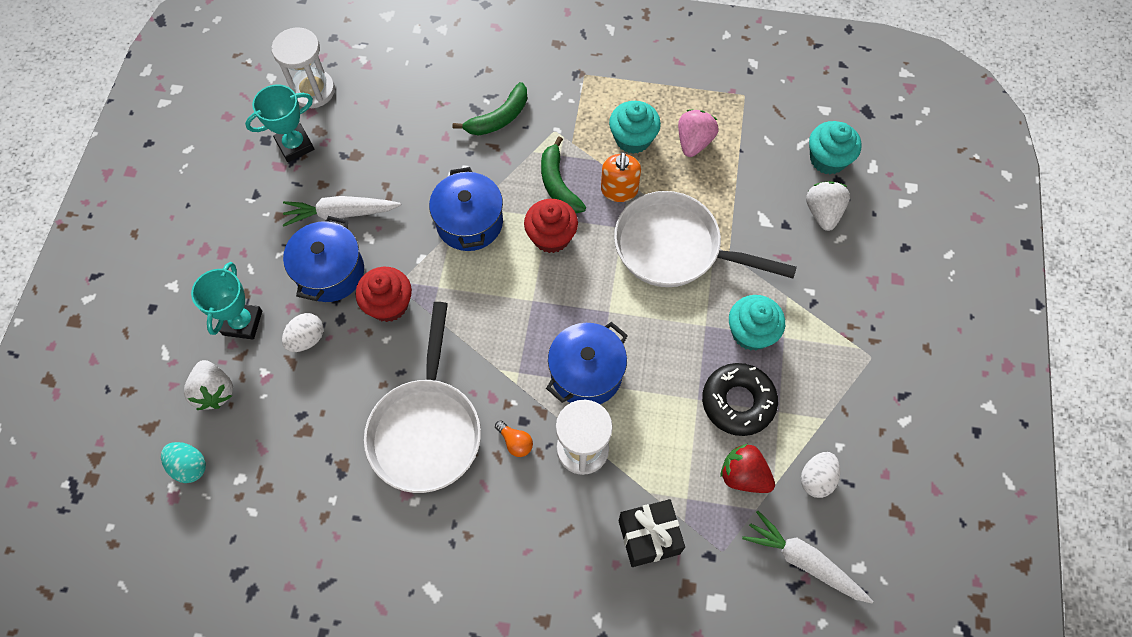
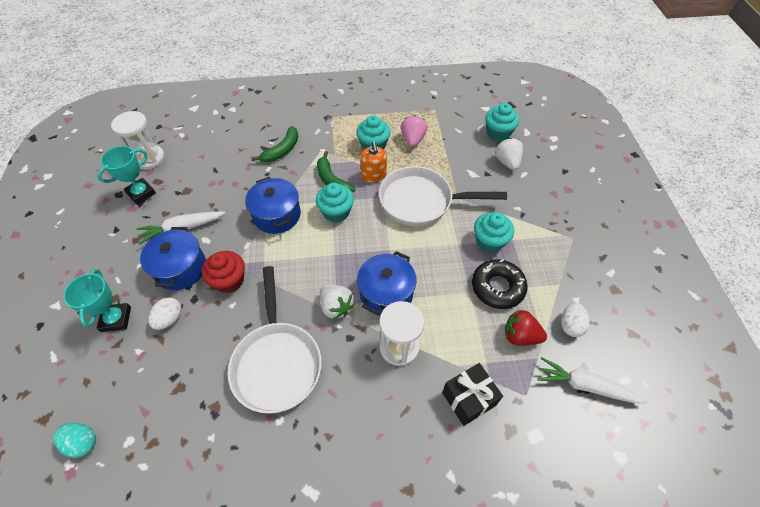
camera: 15 degrees left, 10 degrees down
(215, 391) = (98, 376): white strawberry -> white strawberry (336, 307)
(515, 442) = (348, 354): orange light bulb -> none
(551, 236) = (336, 212): red cupcake -> turquoise cupcake

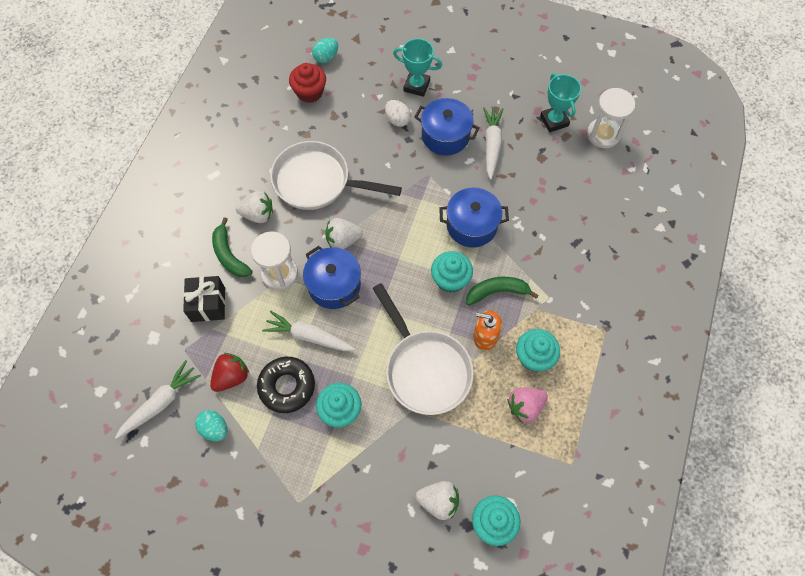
camera: 115 degrees right, 10 degrees up
(229, 280) = (414, 168): red cupcake -> red cupcake (309, 92)
(282, 150) = (565, 258): green banana -> green banana (229, 255)
(343, 405) = (258, 214): none -> white strawberry
(412, 140) = (525, 407): pink strawberry -> pink strawberry turned 120 degrees clockwise
(421, 201) = (425, 369): white pan -> white pan turned 120 degrees clockwise
(445, 291) = (309, 336): none -> white carrot
(570, 325) = (214, 429): white egg -> turquoise egg

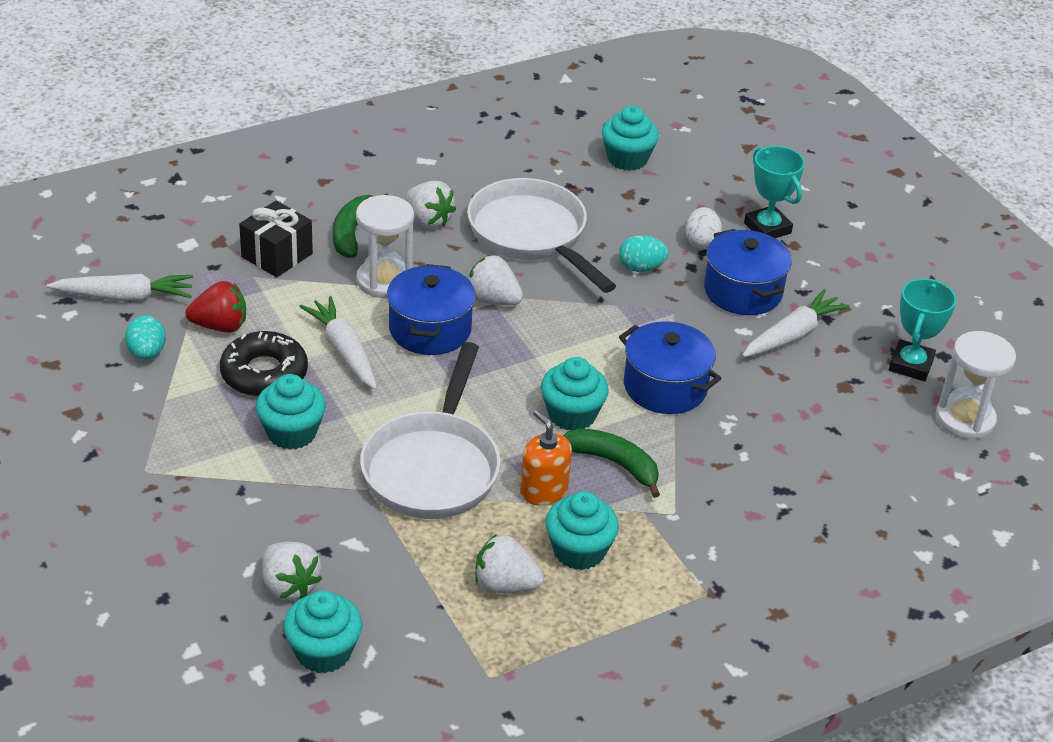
camera: 40 degrees right, 25 degrees down
(309, 92) = (627, 159): red cupcake -> turquoise cupcake
(326, 57) = (688, 142): turquoise egg -> turquoise egg (641, 268)
(525, 407) = (505, 585): pink strawberry -> white strawberry

